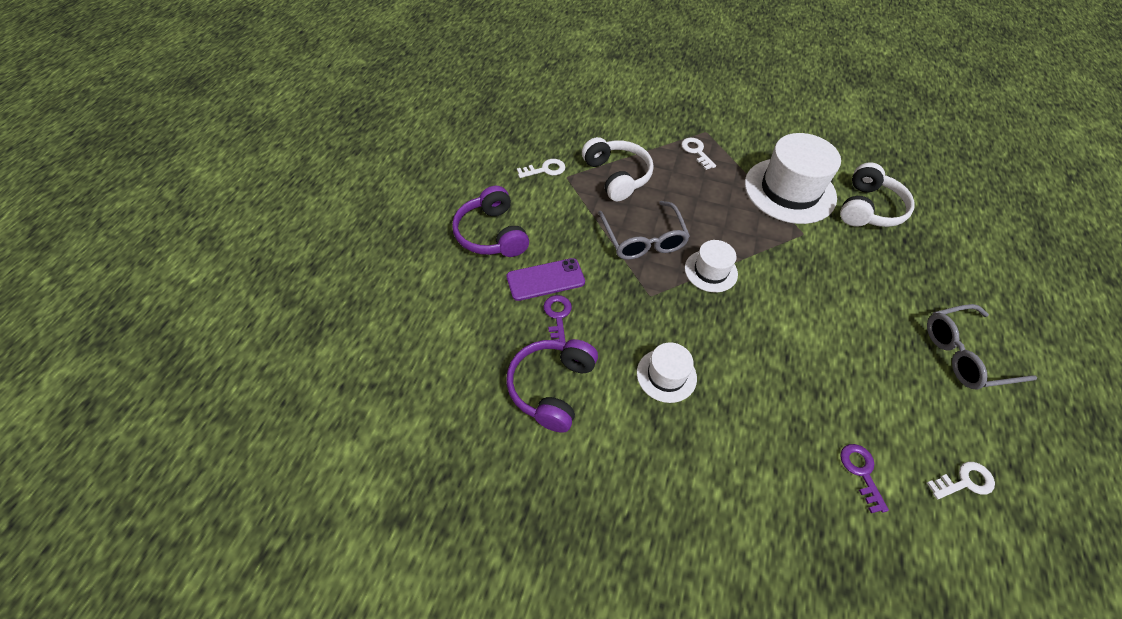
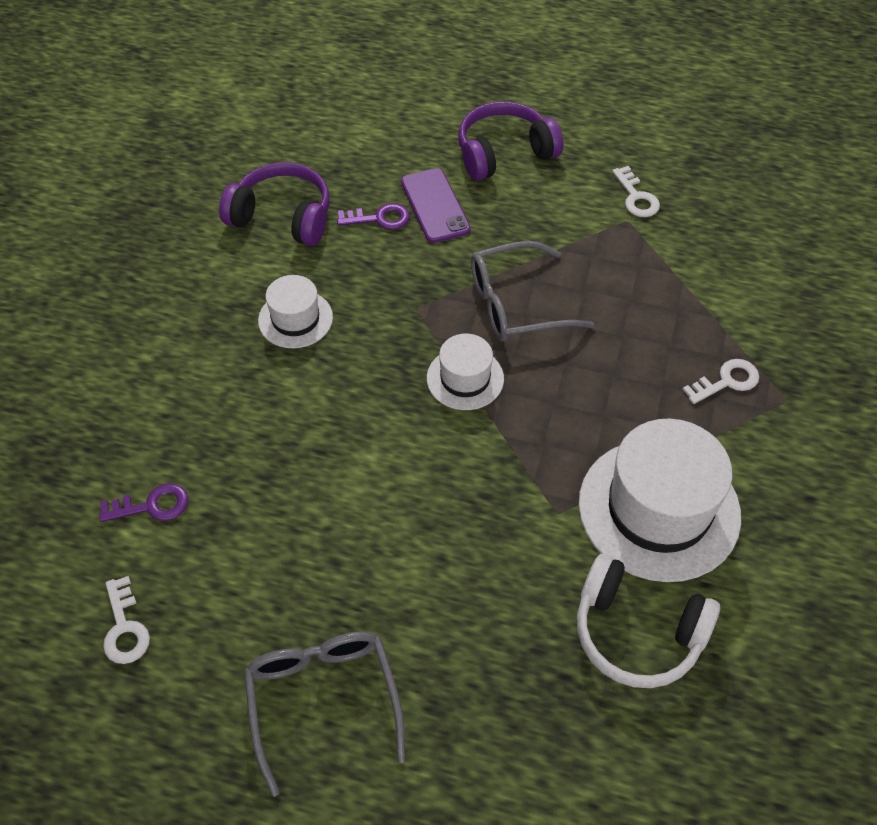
camera: 90 degrees right, 0 degrees up
(617, 176) = (641, 277): white headphones -> none

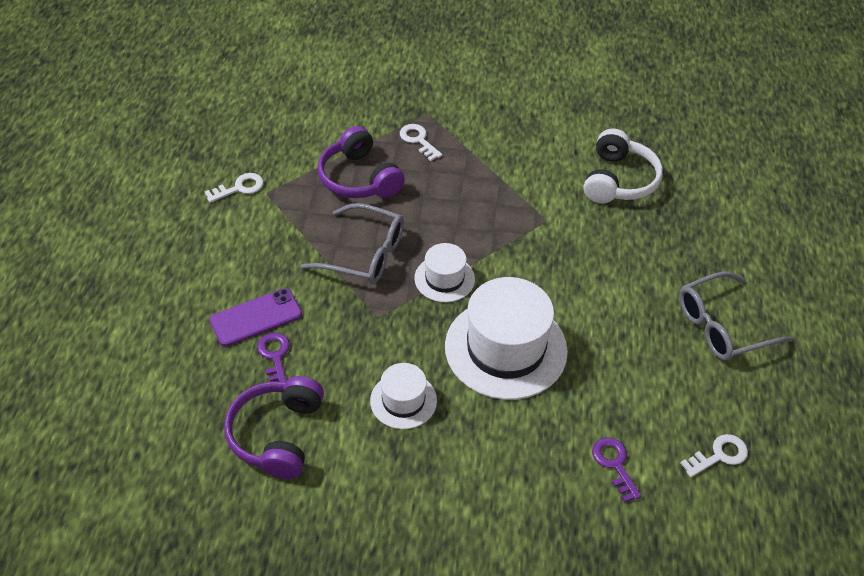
camera: 100 degrees left, 5 degrees down
(504, 153) = (185, 275): purple headphones -> purple headphones (359, 178)
(515, 304) = (365, 254): grey glasses -> grey glasses turned 45 degrees counterclockwise
(659, 509) = (529, 172): white hat -> white hat (505, 348)

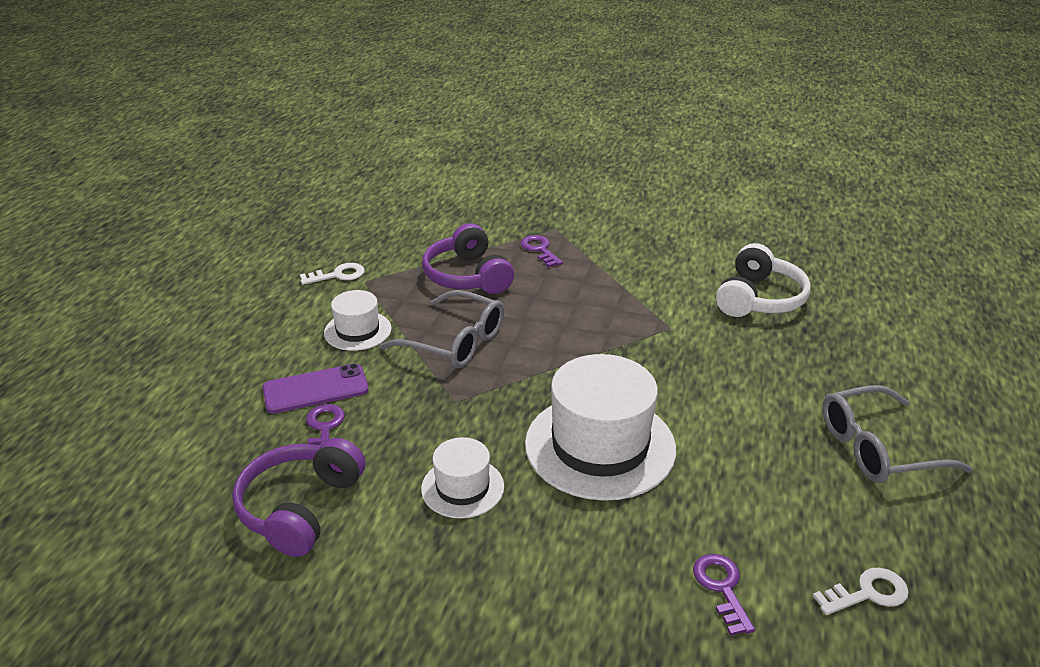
camera: 10 degrees right, 15 degrees down
(418, 140) = (539, 249): white key -> purple key
(444, 278) = (540, 371): white hat -> white hat (357, 331)

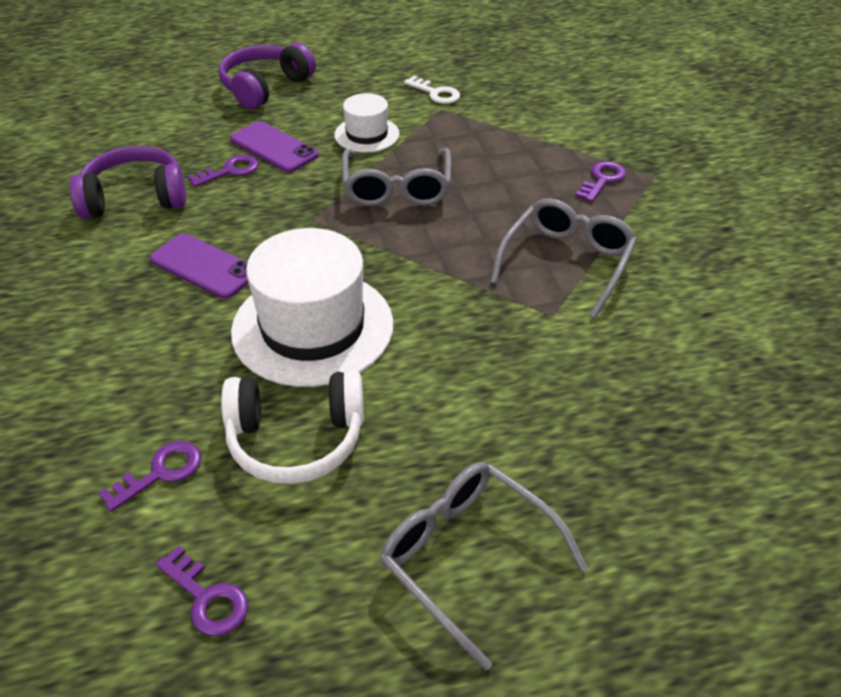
camera: 60 degrees right, 10 degrees up
(462, 487) = (204, 266): white hat -> purple phone
(467, 276) = (506, 156): purple headphones -> purple headphones (265, 87)
(619, 300) = (567, 262): none -> grey glasses
(759, 298) = (688, 370): white headphones -> white headphones (296, 439)
(868, 593) = (207, 598): white key -> purple key

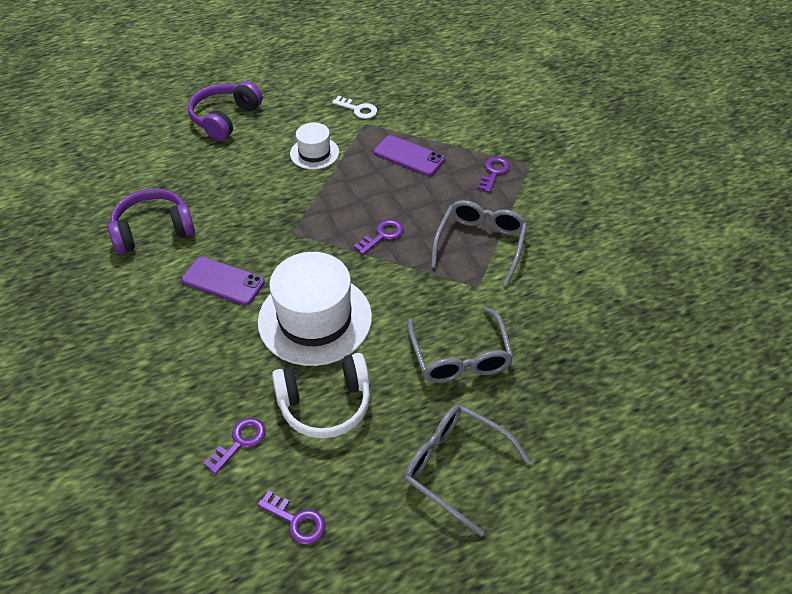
camera: 10 degrees left, 5 degrees up
(230, 171) = (219, 197): purple key -> purple key (382, 235)
(274, 147) = (247, 173): purple phone -> purple phone (409, 156)
(397, 188) = (348, 198): grey glasses -> grey glasses (460, 357)

